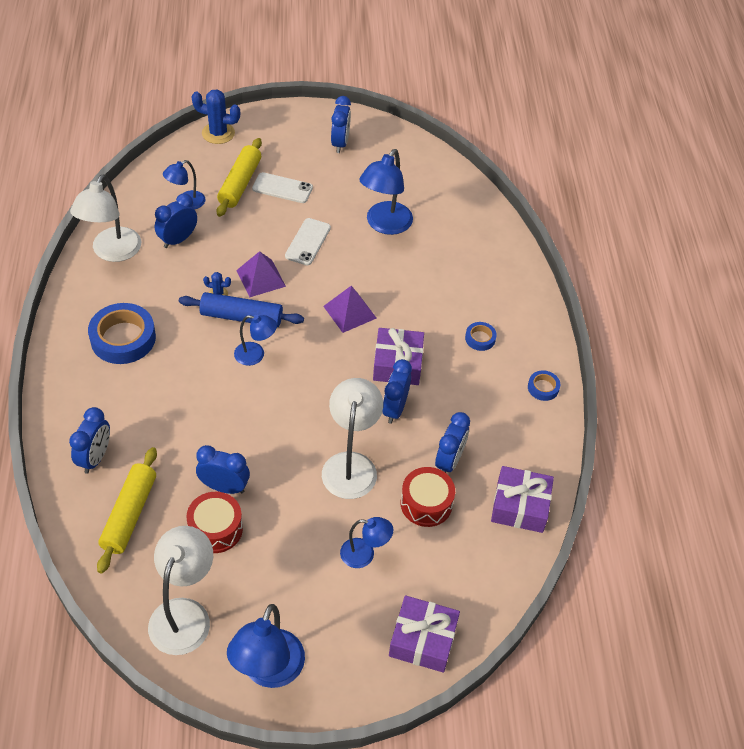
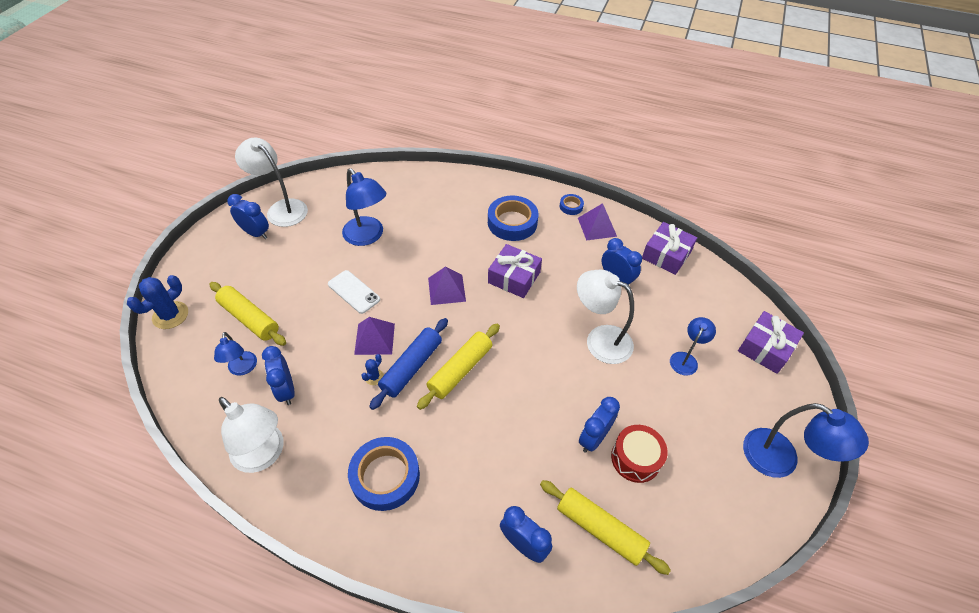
camera: 65 degrees left, 0 degrees up
(184, 614) = (717, 510): white lamp -> white lamp (281, 209)
(255, 355) = (460, 370): blue lamp -> yellow rolling pin
(282, 188) = (278, 289): white phone -> none
(395, 409) = (556, 294): blue clock -> none
(426, 503) = (650, 305): red drum -> none
(480, 338) = (512, 222): blue tape -> blue tape, size x2.07
(524, 422) = (597, 227): none -> purple pyramid

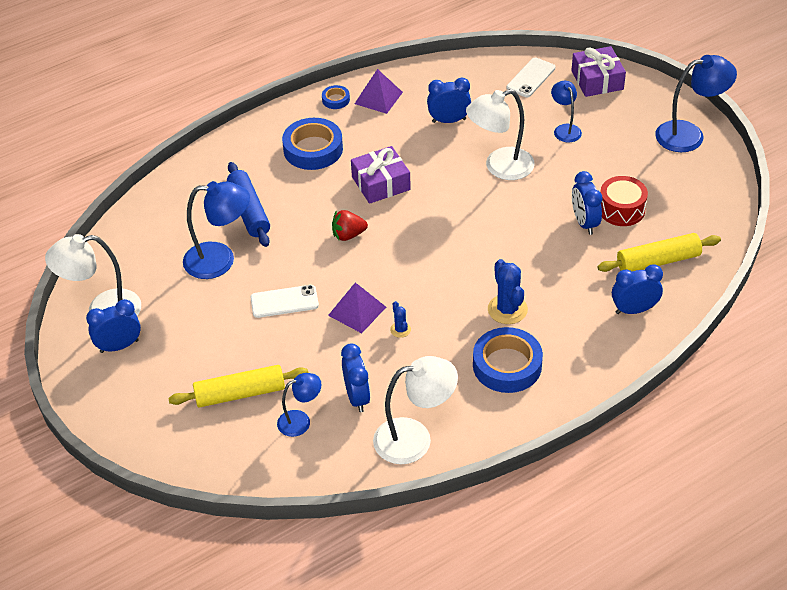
camera: 50 degrees left, 5 degrees down
(170, 315) = (171, 456): blue cactus -> blue cactus (507, 309)
(242, 369) = (300, 421): blue lamp -> blue lamp turned 45 degrees counterclockwise
(286, 390) = (357, 397): blue clock -> blue clock turned 120 degrees counterclockwise
(412, 367) = (414, 300): blue rolling pin -> blue rolling pin (249, 211)
(446, 289) = (348, 235): purple pyramid -> red strawberry
(460, 370) = (446, 269): yellow rolling pin -> none
(666, 255) = (454, 75): purple gift -> none
(716, 302) = (531, 78): none -> white phone

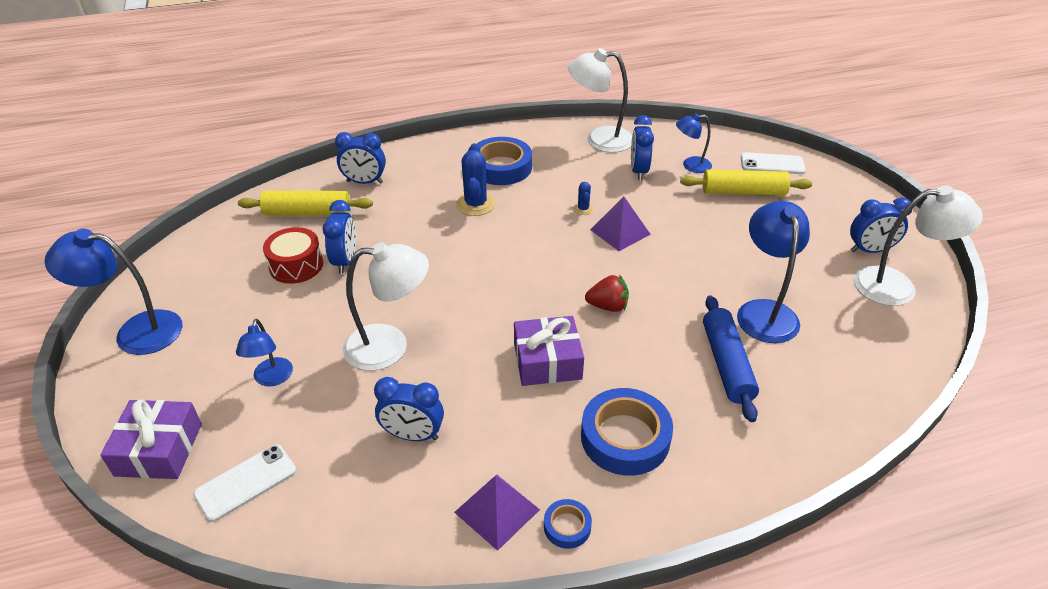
camera: 165 degrees left, 5 degrees down
(220, 260) = (764, 311): blue lamp -> blue lamp turned 75 degrees clockwise
(284, 302) = (693, 254): white phone -> white phone (772, 164)

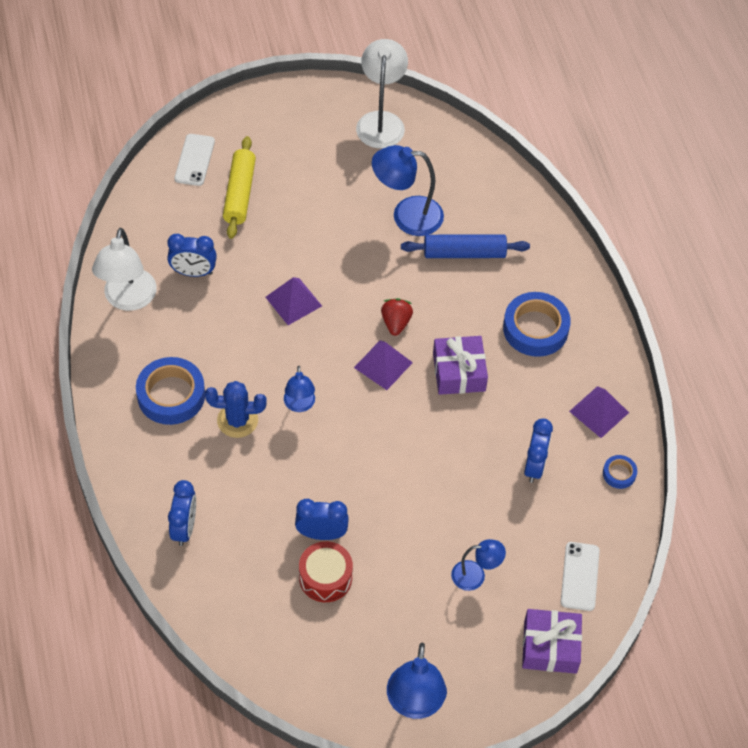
camera: 90 degrees left, 15 degrees up
(246, 482) = (580, 576): white phone -> white phone turned 45 degrees clockwise
(307, 212) = (237, 579): yellow rolling pin -> none
(390, 346) = (439, 487): white lamp -> none
(550, 298) = (383, 365): none -> purple pyramid
(567, 526) = (610, 371): blue tape -> blue tape (619, 474)
(583, 209) = (254, 327): blue cactus -> none
(690, 165) = (189, 227): blue lamp -> blue lamp (299, 405)
(870, 250) = (334, 125): blue clock -> none

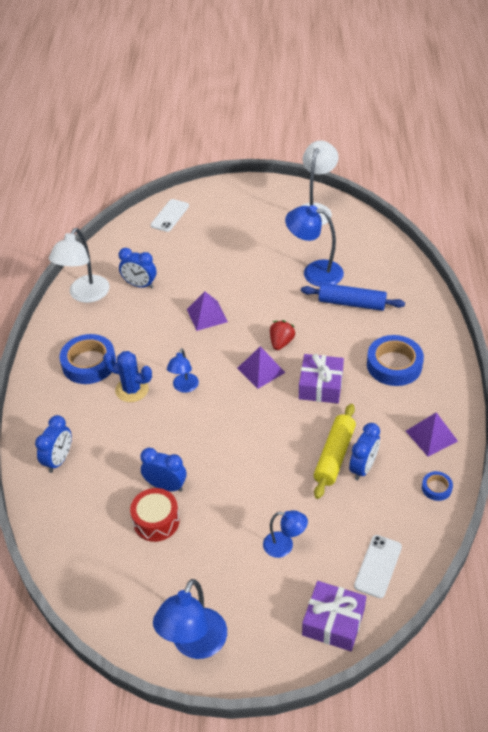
camera: 20 degrees right, 10 degrees down
(240, 193) = (194, 240): yellow rolling pin -> yellow rolling pin (334, 456)

